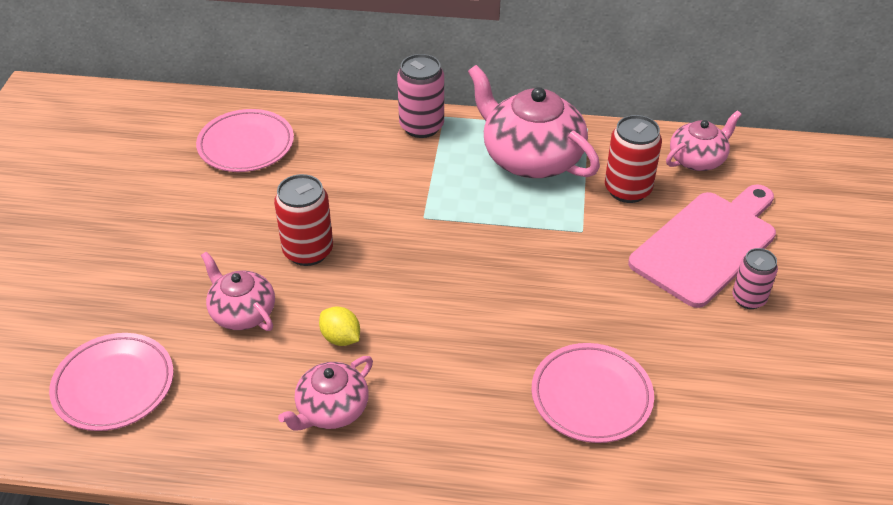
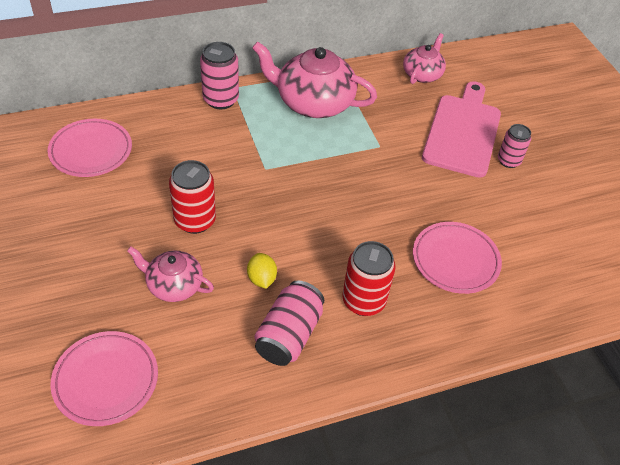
camera: 30 degrees left, 5 degrees up
(331, 409) = (288, 335): pink teapot -> pink can
(341, 338) = (261, 279): yellow lemon -> yellow lemon turned 60 degrees clockwise
(627, 190) = (391, 108): red can -> red can (363, 301)

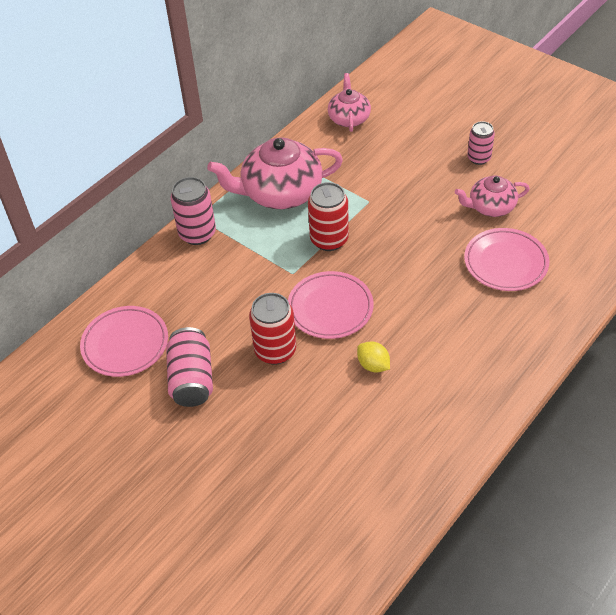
camera: 25 degrees left, 0 degrees up
(106, 380) = (325, 518): pink plate -> pink plate (330, 308)
(174, 285) = (308, 413): pink teapot -> pink teapot (490, 207)
(288, 335) = (433, 395): pink can -> pink can (192, 379)
(363, 301) = (465, 335): red can -> red can (329, 240)
(462, 132) = (423, 152): pink cutting board -> none

